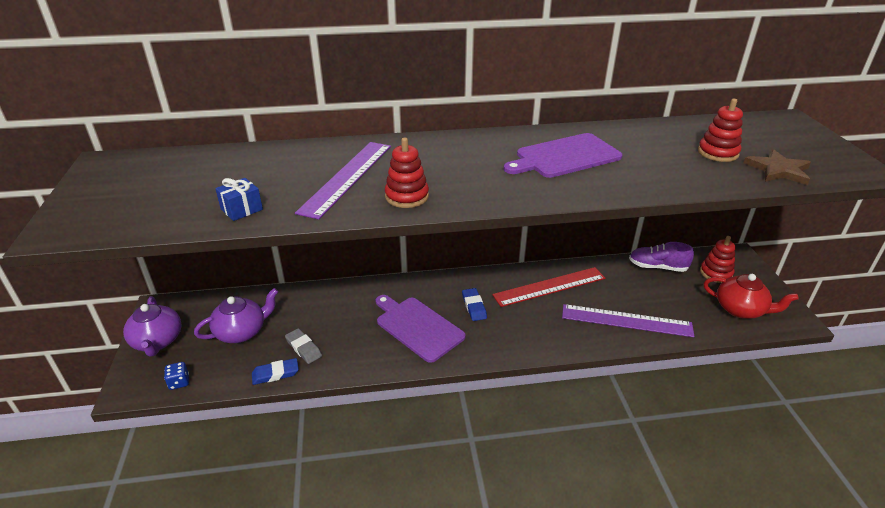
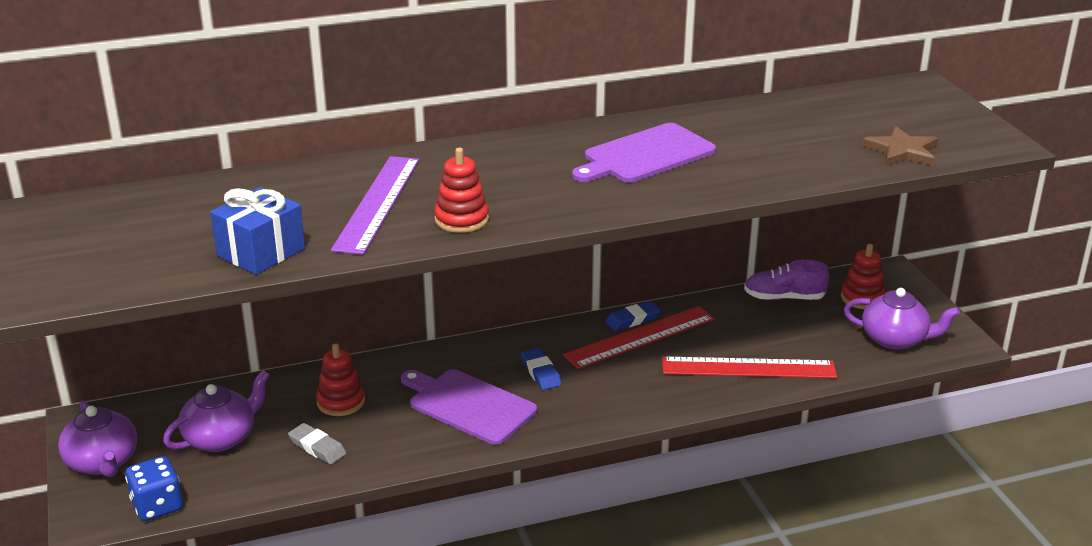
camera: 10 degrees left, 5 degrees down
(179, 382) = (157, 506): blue dice -> blue dice, size x1.65
(241, 209) = (261, 252): blue gift -> blue gift, size x1.64
(275, 374) = (289, 481): blue eraser -> blue eraser (632, 319)
(626, 320) = (748, 368): purple ruler -> red ruler
(717, 153) = (832, 135): red stacking toy -> red stacking toy (341, 402)
(740, 309) = (895, 339): red teapot -> purple teapot

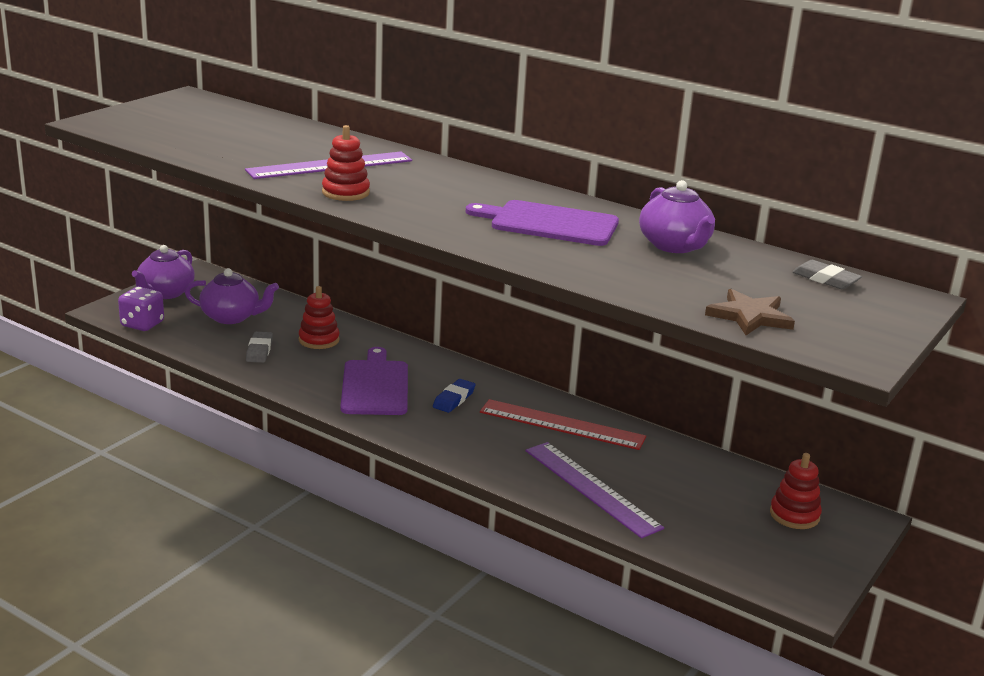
camera: 50 degrees right, 5 degrees down
(157, 506) = (142, 324): blue dice -> purple dice
(261, 252) = (217, 154): blue gift -> none
(632, 319) = (581, 413): blue eraser -> none
(748, 368) = (591, 488): red ruler -> purple ruler
(784, 298) = (727, 473): purple shoe -> none
(861, 99) = (825, 279): none -> grey eraser
(895, 339) = (753, 554): purple teapot -> purple teapot (675, 246)

